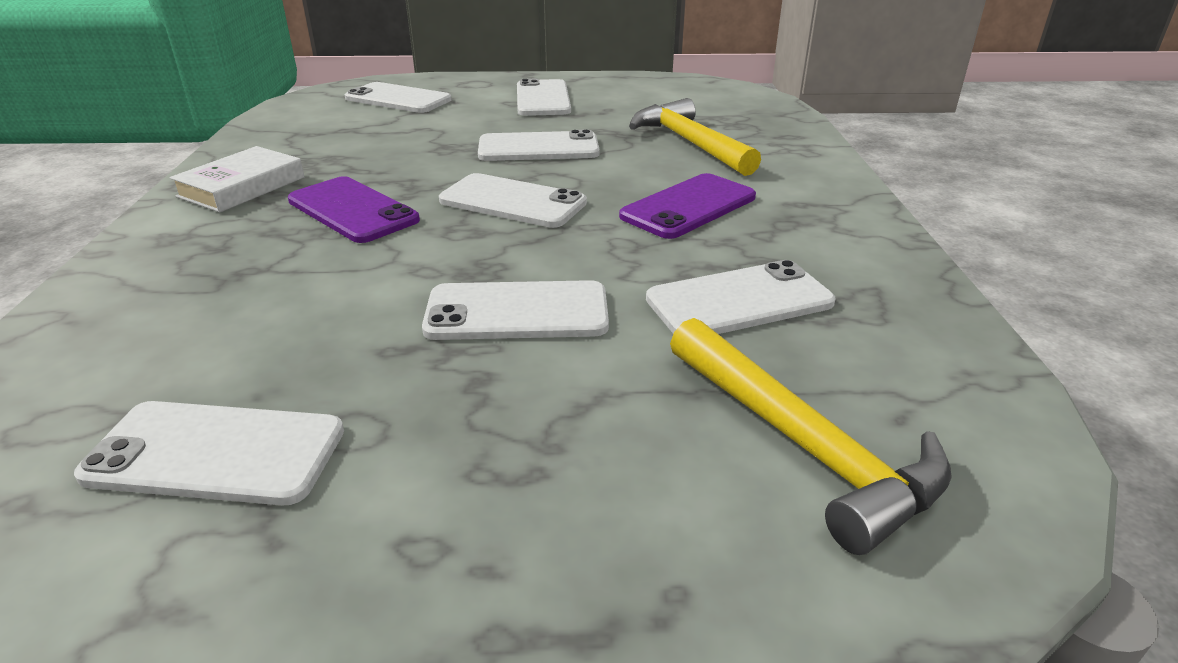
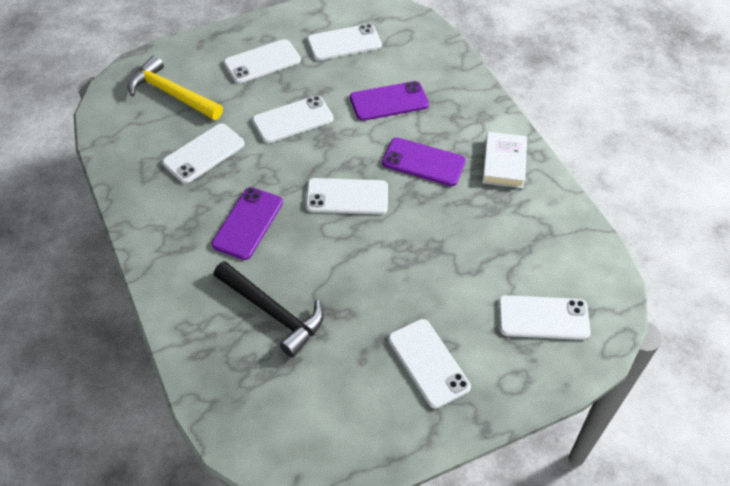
camera: 155 degrees right, 20 degrees up
(292, 295) = (389, 101): none -> purple phone
(538, 148) = (374, 267): white phone -> white phone (262, 62)
(689, 143) = (273, 312): yellow hammer -> black hammer

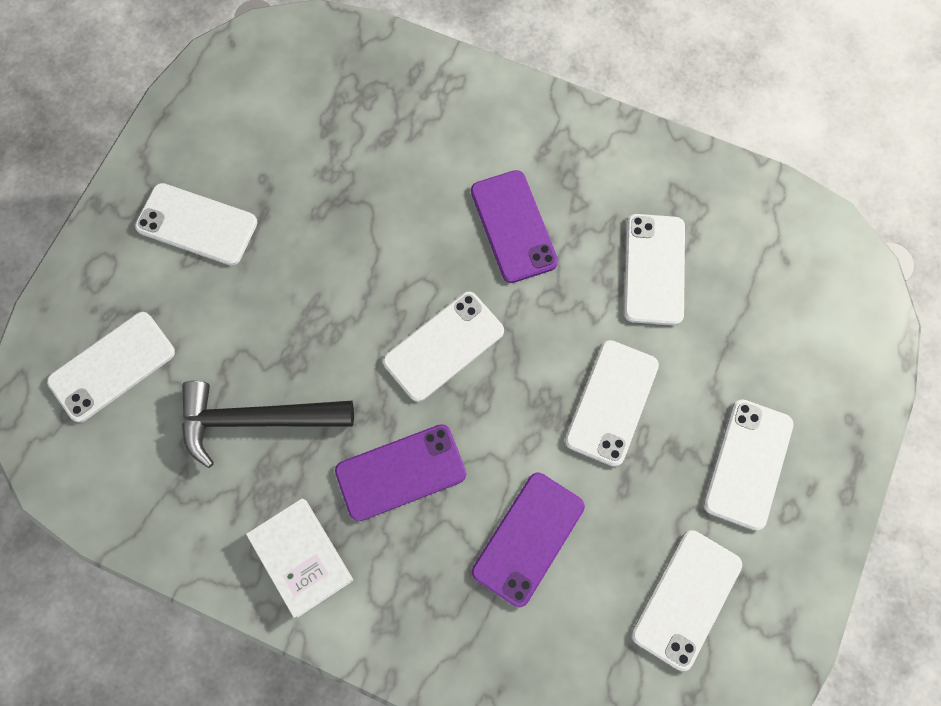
camera: 140 degrees right, 20 degrees up
(171, 94) = (788, 316): yellow hammer -> none
(273, 312) = (390, 157): black hammer -> black hammer (255, 420)

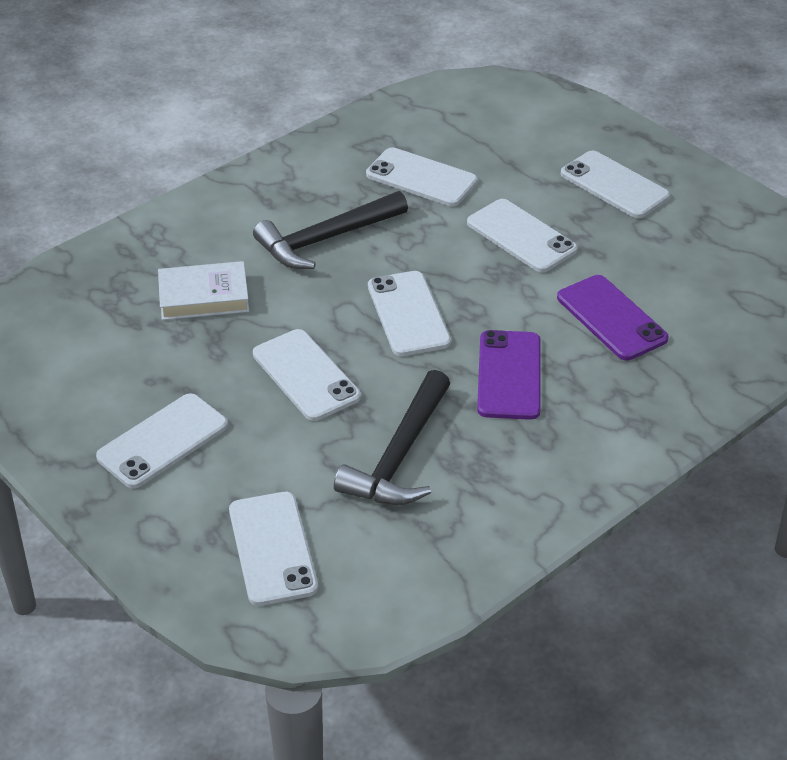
camera: 65 degrees left, 30 degrees down
(302, 557) = (553, 463): white book -> white book (204, 297)
(513, 226) = (325, 239): purple phone -> black hammer
(686, 599) = (705, 250): white phone -> white phone (306, 375)

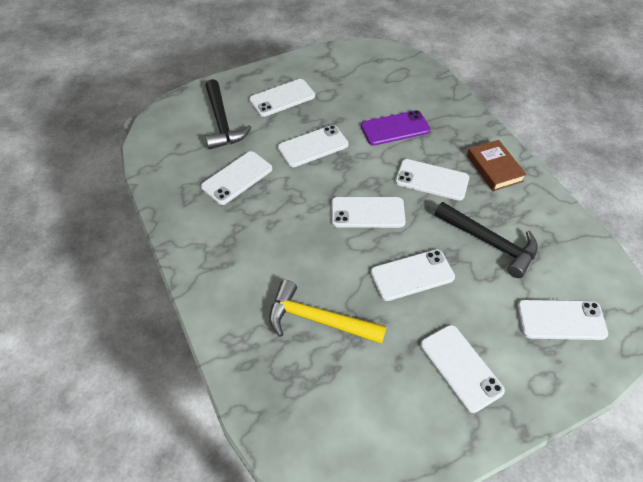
camera: 75 degrees left, 10 degrees up
(204, 297) = (317, 320): white book -> yellow hammer
(325, 239) = (280, 239): black hammer -> black hammer (222, 123)
(509, 375) = (432, 180): purple phone -> white phone
(574, 450) = (494, 168): none -> brown book

